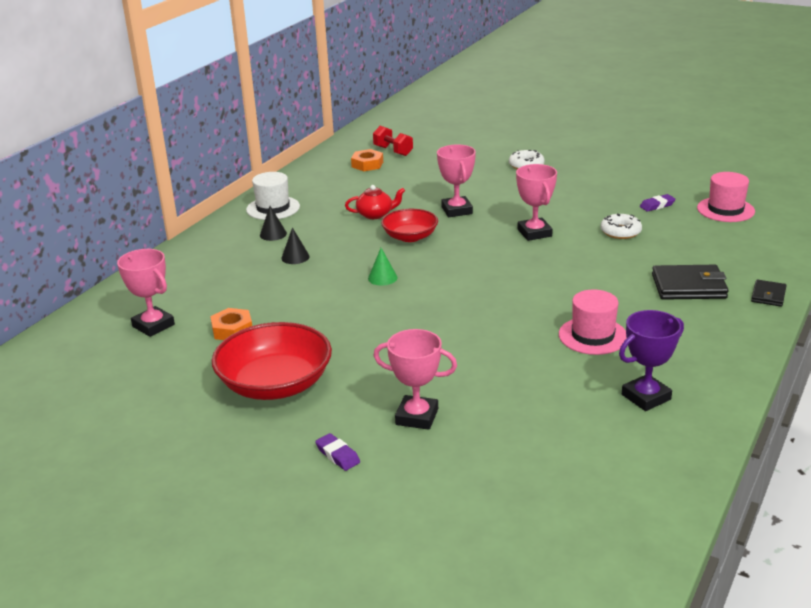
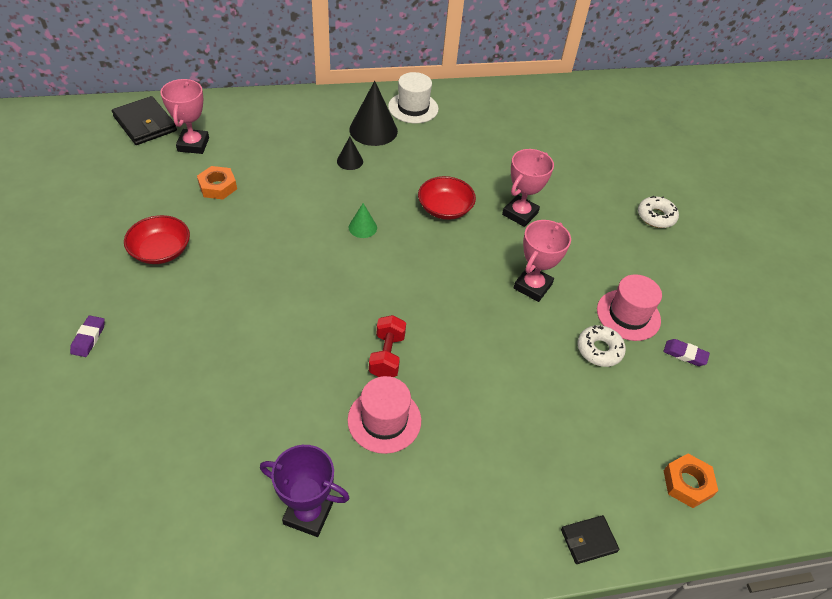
camera: 45 degrees right, 20 degrees up
(273, 234) = (373, 130): black cone -> black cone, size x1.92
(275, 384) = (161, 251): red bowl -> red bowl, size x0.61
(367, 164) = (541, 118): orange nut -> orange nut (687, 483)
(375, 214) = (461, 168): red teapot -> none
(393, 151) = (582, 120): red dumbbell -> red dumbbell (387, 356)
(417, 417) = (170, 359): pink trophy -> none
(688, 286) = (542, 457): black wallet -> black wallet (145, 124)
(725, 210) = (739, 419): pink hat -> pink hat (628, 315)

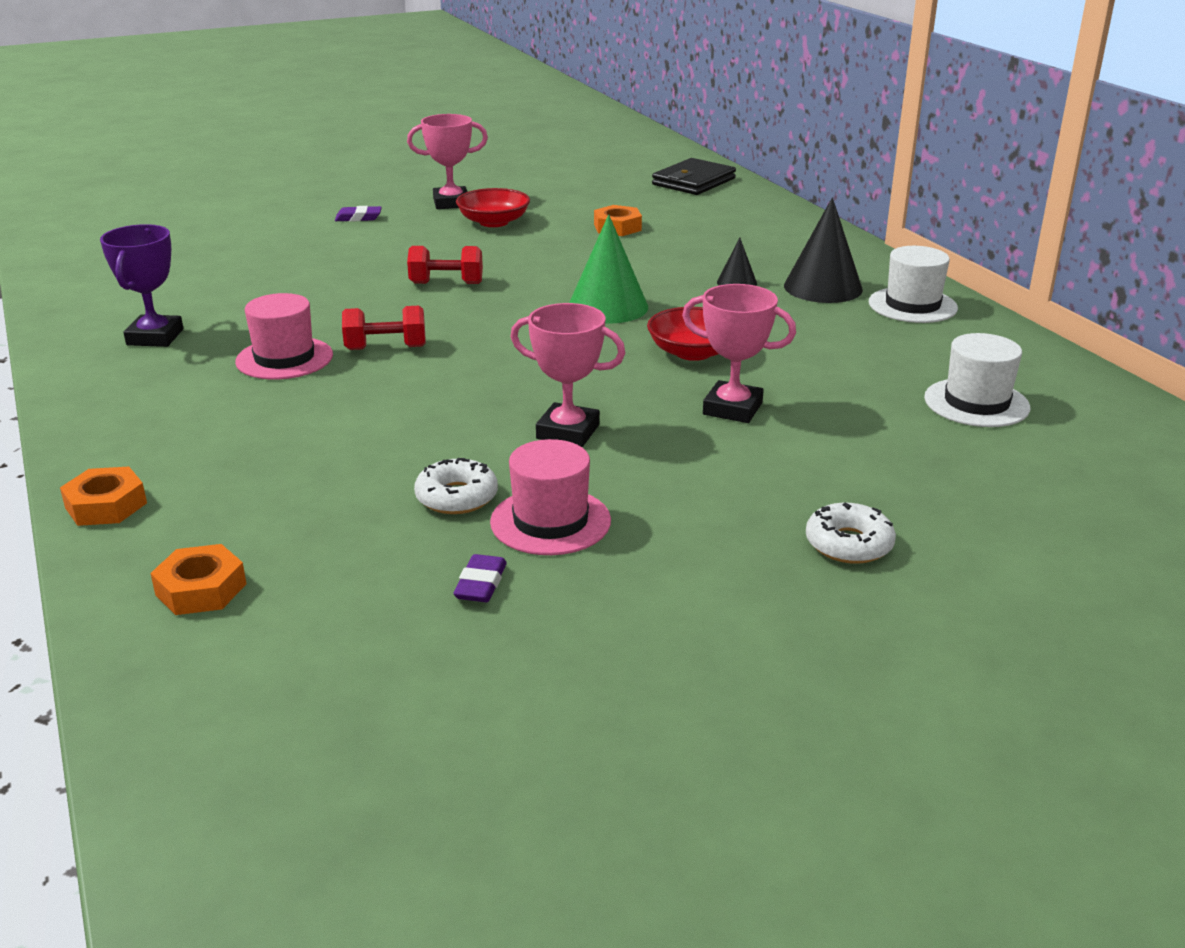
camera: 80 degrees right, 20 degrees down
(193, 144) = (680, 206): pink trophy -> pink trophy (451, 203)
(280, 302) = (446, 283): none -> red dumbbell
(362, 227) = (608, 307): green cone -> green cone, size x1.92
(533, 131) = (976, 403): none -> white hat
(588, 540) = (106, 505): black wallet -> orange nut

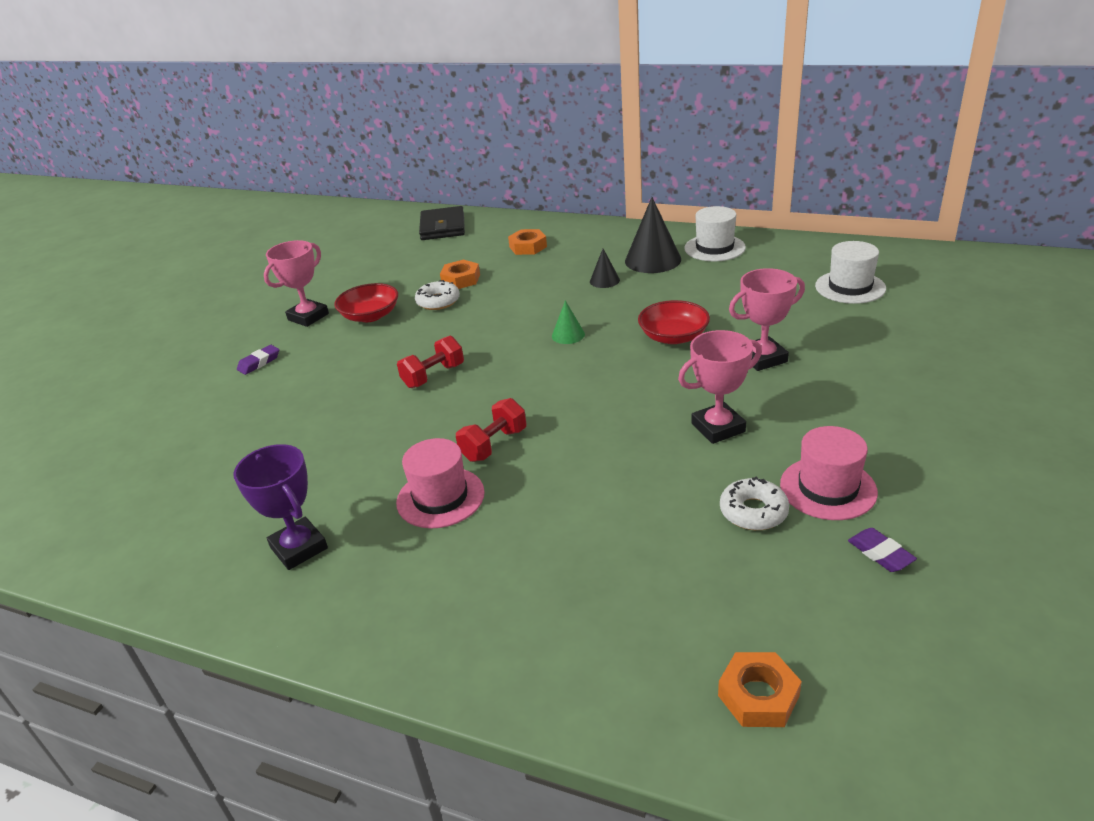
camera: 40 degrees left, 5 degrees up
(106, 505) = (563, 697): orange nut -> orange nut (528, 247)
(608, 307) = (568, 335): green cone -> green cone, size x0.52
(849, 544) = (962, 399): white donut -> white donut (438, 301)

